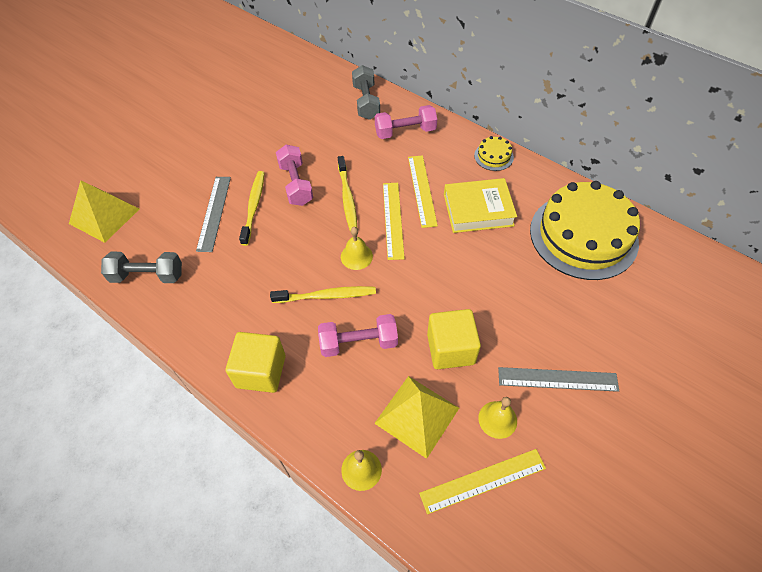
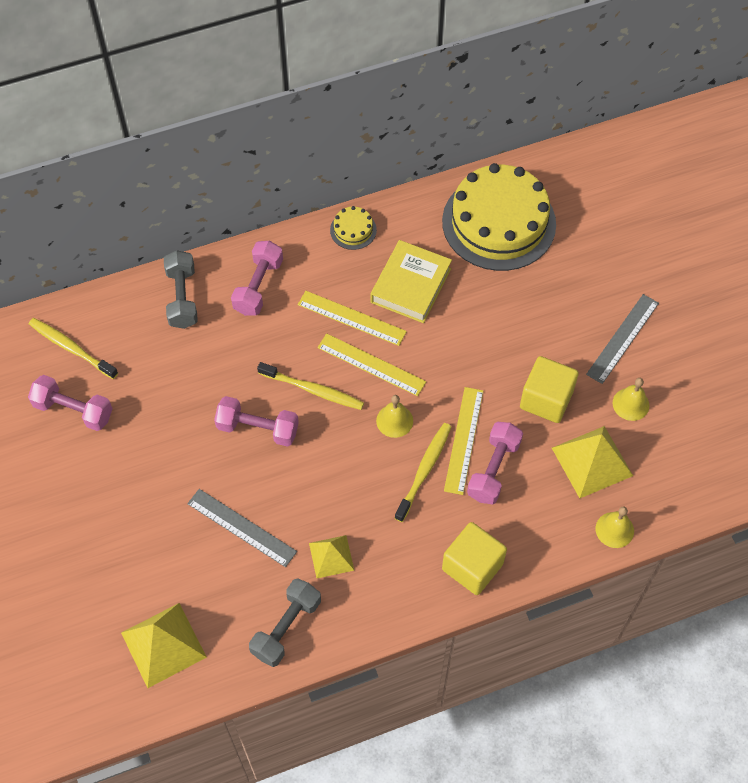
camera: 60 degrees left, 5 degrees up
(219, 274) = (331, 556): none -> yellow pyramid
(250, 95) = (73, 410): none -> pink dumbbell
(254, 206) = (261, 484): yellow toothbrush -> yellow toothbrush (71, 348)
(366, 102) = (182, 298): grey dumbbell -> grey dumbbell turned 60 degrees clockwise
(483, 481) = (674, 446): yellow ruler -> yellow ruler (464, 440)

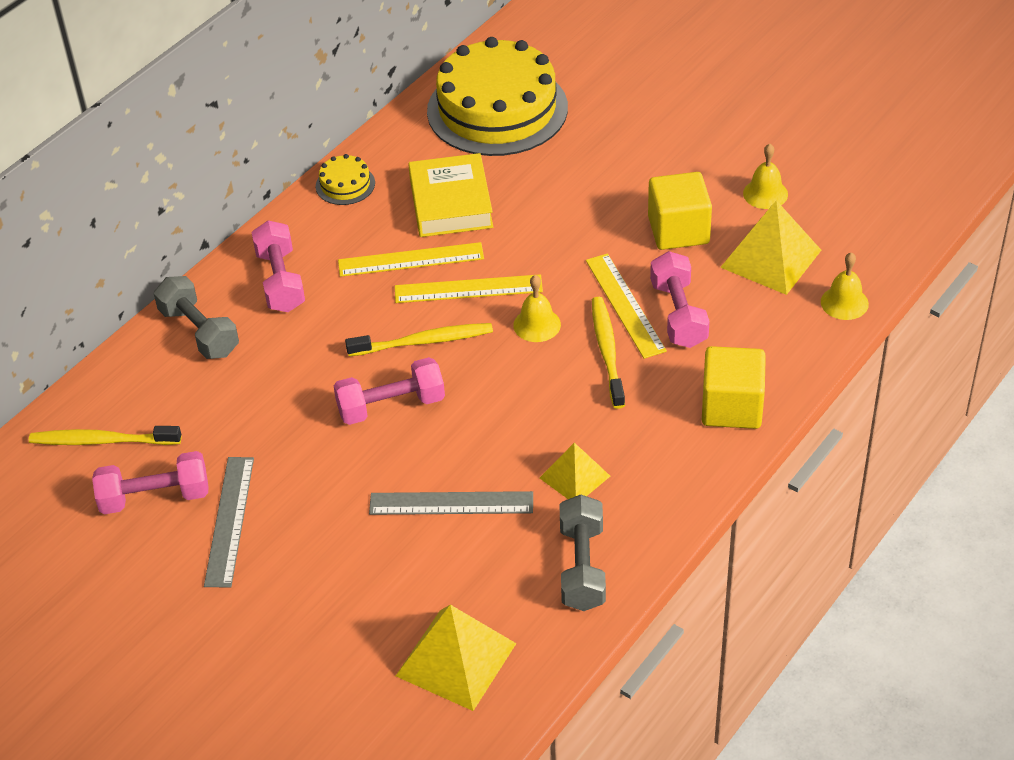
camera: 30 degrees left, 15 degrees down
(623, 338) = (709, 145): grey ruler -> grey ruler (230, 521)

